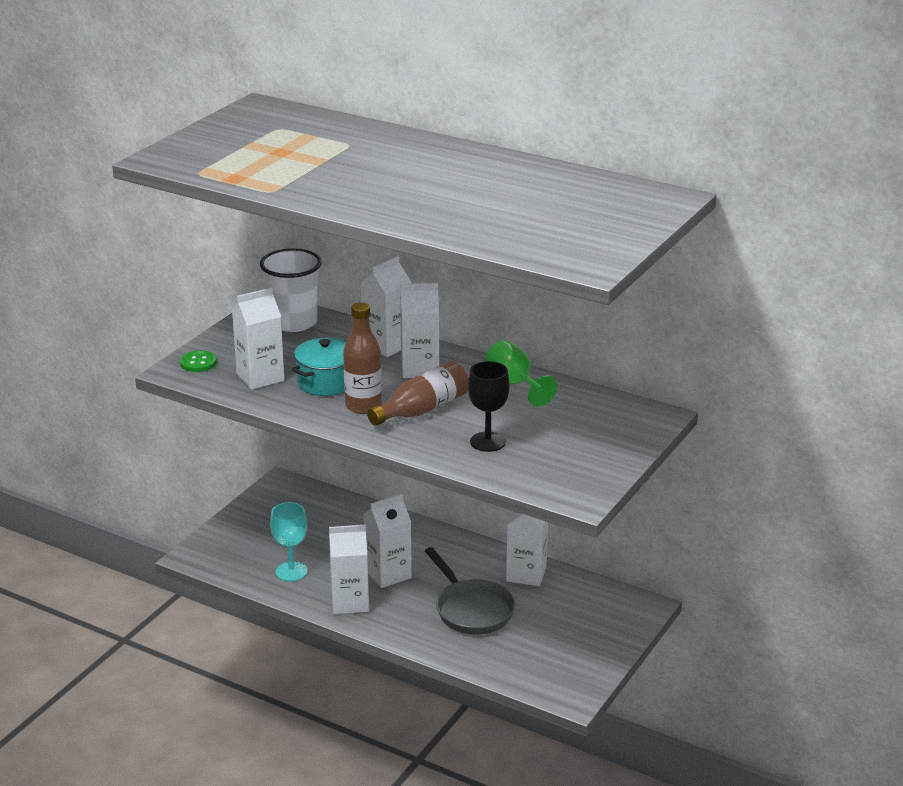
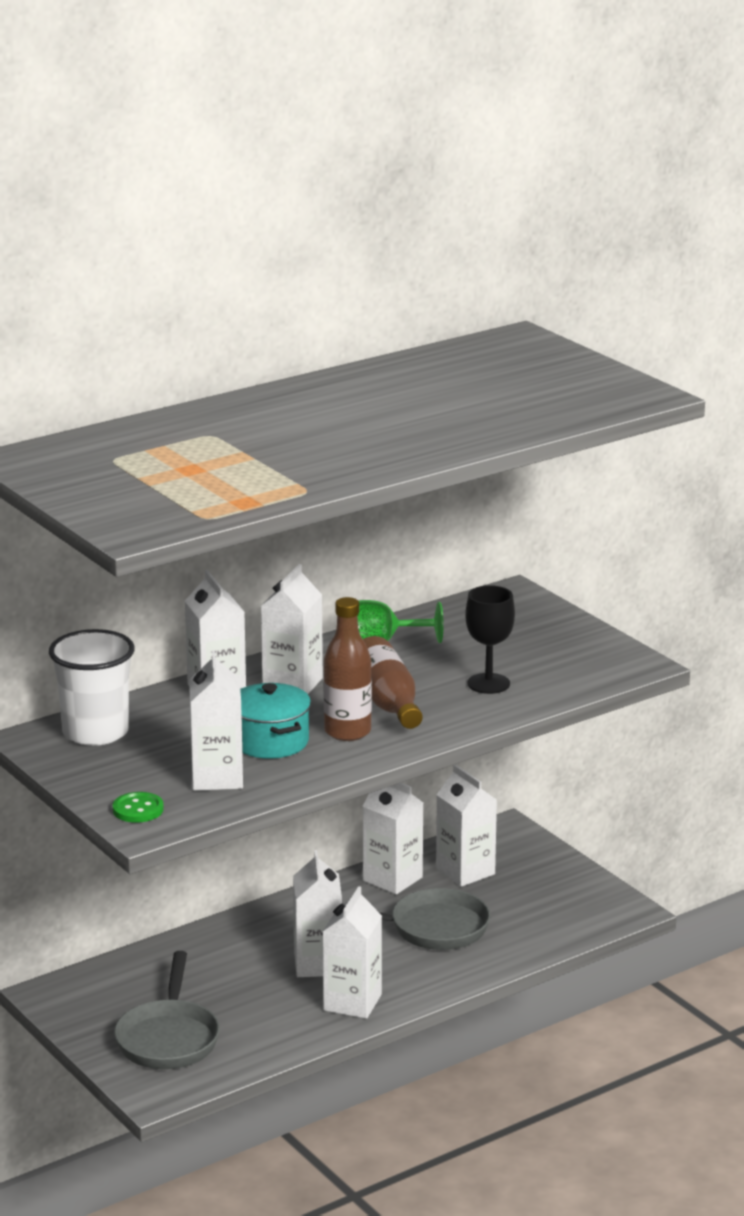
camera: 65 degrees left, 5 degrees down
(259, 542) = (168, 1038): none -> grey pan
(291, 571) = (254, 1028): turquoise goblet -> none
(564, 603) = (465, 871): none -> white carton

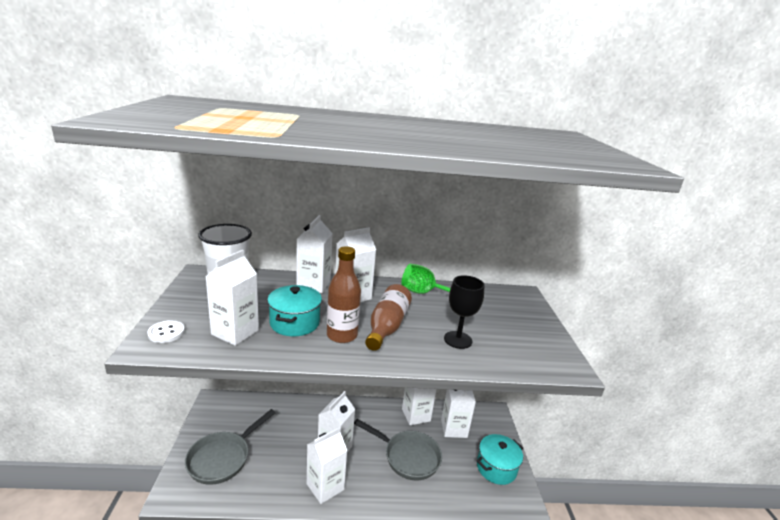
camera: 30 degrees right, 0 degrees up
(138, 809) = (166, 333): green button -> white button
(563, 890) = (496, 468): none -> turquoise pot

